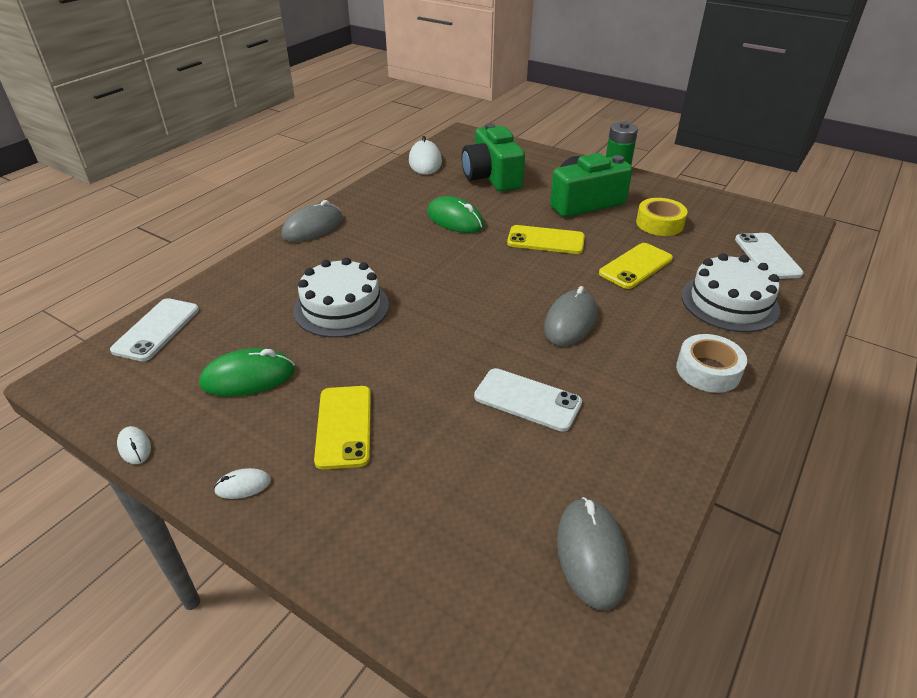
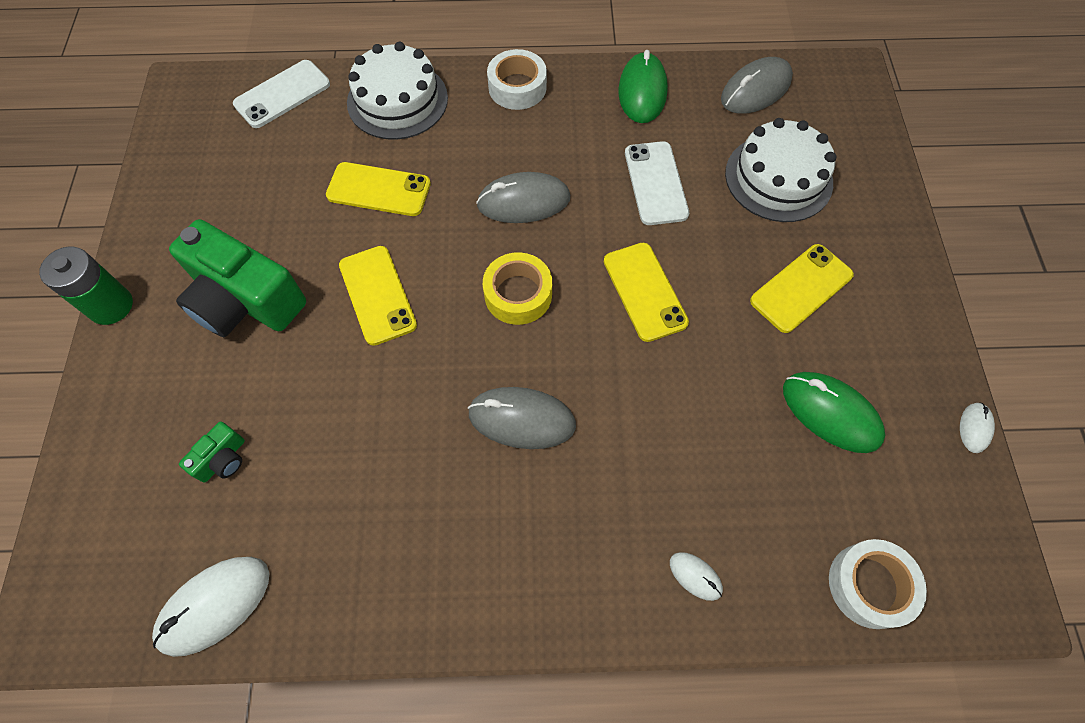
camera: 125 degrees left, 25 degrees up
(156, 329) = (869, 585): white phone -> white tape
(243, 486) = (913, 311): white mouse -> white mouse (695, 576)
(313, 228) = (540, 605): grey mouse -> grey mouse (522, 419)
(341, 307) = (667, 417): white cake -> white cake (778, 178)
(435, 341) = (644, 291): none -> yellow phone
(455, 220) = (391, 426): green mouse -> green mouse (642, 91)
(492, 177) = (222, 459): green camera -> green camera, size x0.43
(659, 223) = (260, 202): yellow tape -> yellow tape (518, 294)

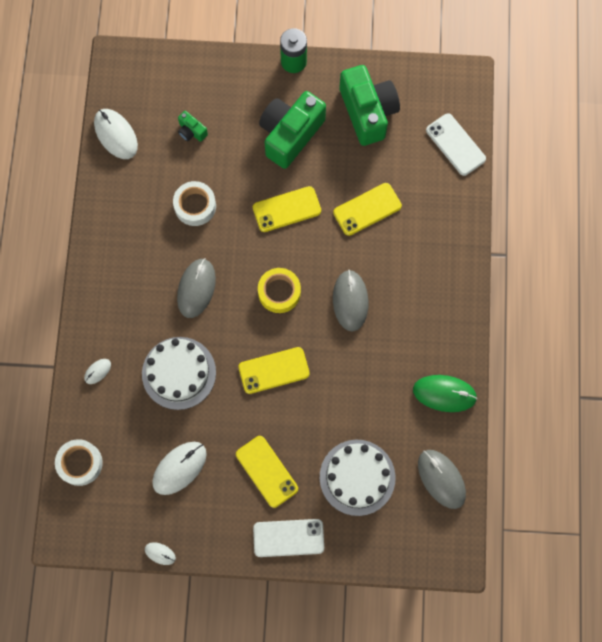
camera: 95 degrees right, 10 degrees up
(218, 198) = (368, 112): none -> green camera
(379, 190) = (367, 209): yellow phone -> yellow phone turned 45 degrees clockwise
(397, 100) = (445, 221): white cake -> white cake (179, 373)
(517, 87) = (453, 304): white tape -> white tape (195, 206)
(656, 183) = (359, 390): white phone -> white phone (288, 538)
(830, 413) = (179, 468): green mouse -> white mouse

